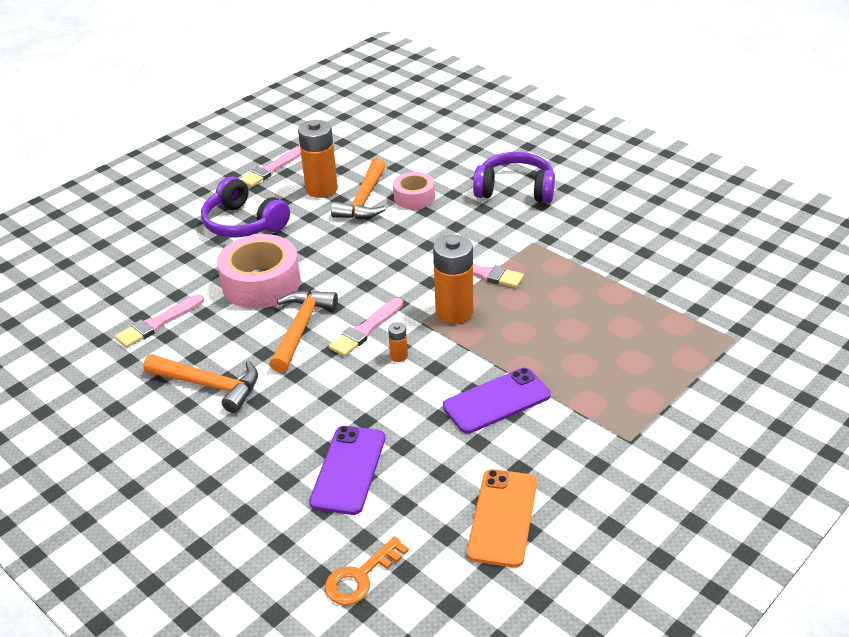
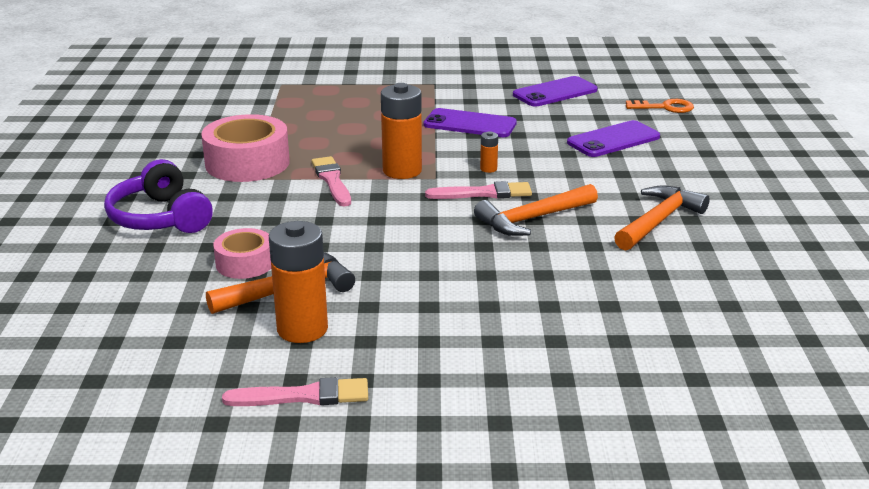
camera: 135 degrees left, 10 degrees down
(158, 323) = (657, 288): pink brush -> none
(209, 385) = (658, 221): orange hammer -> orange hammer turned 60 degrees clockwise
(243, 223) = (444, 341): purple headphones -> none
(261, 283) = (514, 269): pink tape -> pink tape (247, 163)
(502, 517) = (555, 92): orange phone -> purple phone

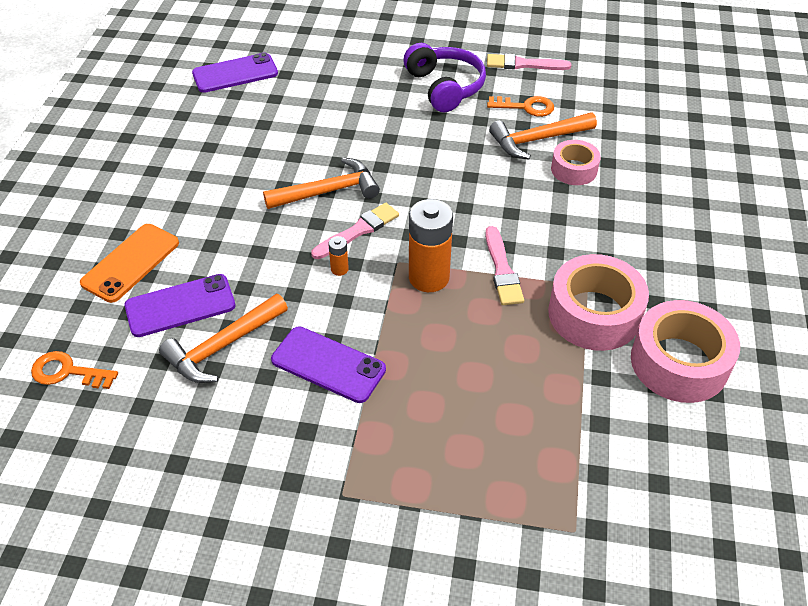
camera: 170 degrees left, 20 degrees up
(160, 218) = (661, 233): purple headphones -> purple headphones (445, 87)
(181, 145) = (679, 362): none -> pink tape
(302, 329) = (526, 107): orange battery -> orange key
(483, 193) = (358, 231): pink brush -> pink brush turned 135 degrees clockwise
(555, 92) = (181, 437): purple phone -> purple phone (235, 73)
(658, 221) = (224, 176): orange hammer -> orange hammer (223, 346)
(683, 157) = (131, 263): none -> orange phone

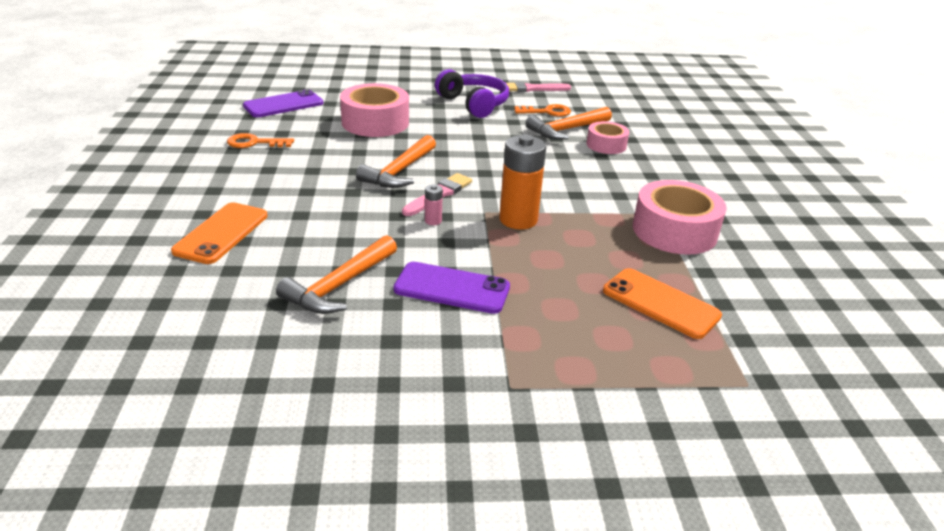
camera: 15 degrees left, 15 degrees down
(67, 372) = (175, 322): orange key -> orange key (254, 143)
(180, 306) = (284, 260): purple phone -> none
(328, 191) = (400, 171): orange hammer -> orange hammer turned 150 degrees clockwise
(339, 269) = (433, 221): orange battery -> pink battery
(502, 270) = (580, 209): pink brush -> none
(532, 414) = (660, 303): none -> orange phone
(679, 362) = (763, 255): pink tape -> pink tape (375, 122)

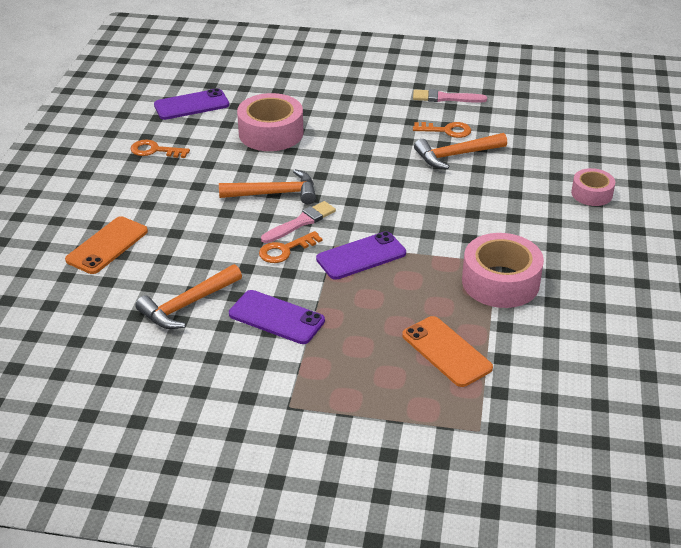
camera: 15 degrees right, 5 degrees up
(400, 171) = (274, 193): orange hammer -> orange hammer turned 135 degrees counterclockwise
(433, 221) = (285, 250): pink battery -> orange key
(474, 104) = (376, 115): purple headphones -> none
(518, 220) = (361, 256): orange battery -> purple phone
(606, 145) = (487, 177): pink tape -> pink tape (591, 194)

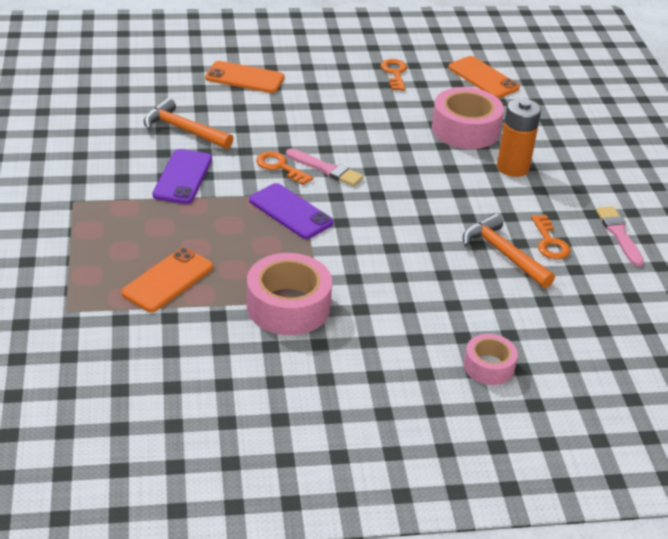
camera: 70 degrees right, 0 degrees up
(191, 105) = (483, 78): purple phone -> orange phone
(274, 193) = (364, 147): orange hammer -> none
(339, 123) = (512, 167): none -> orange battery

